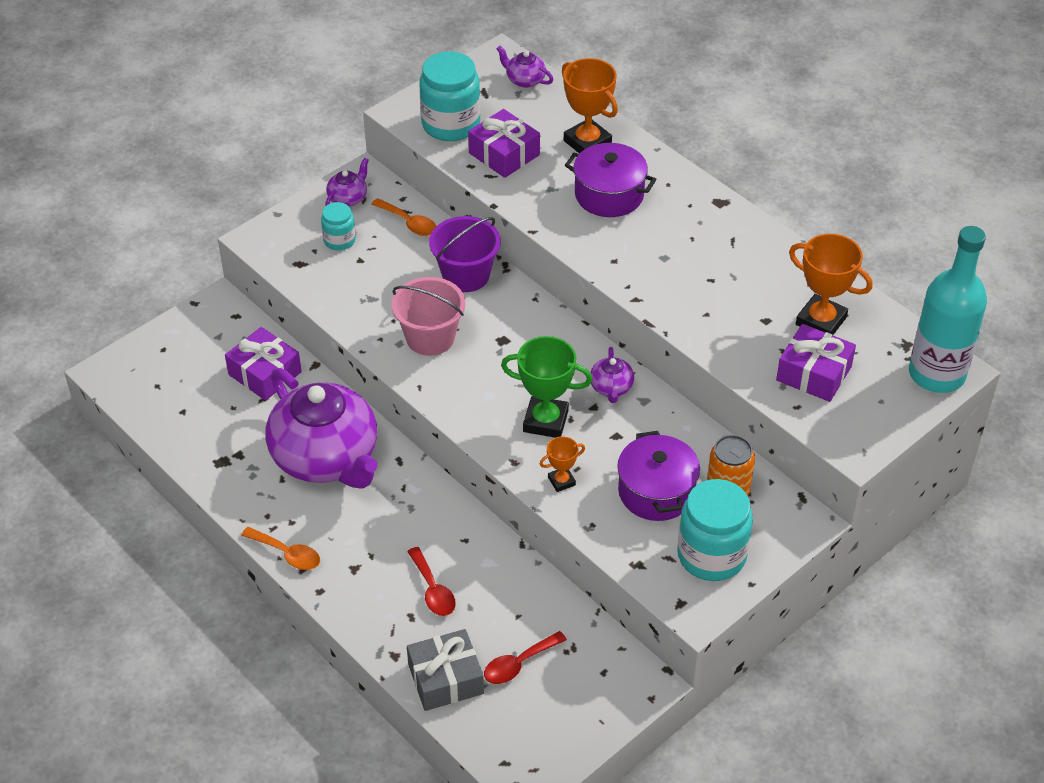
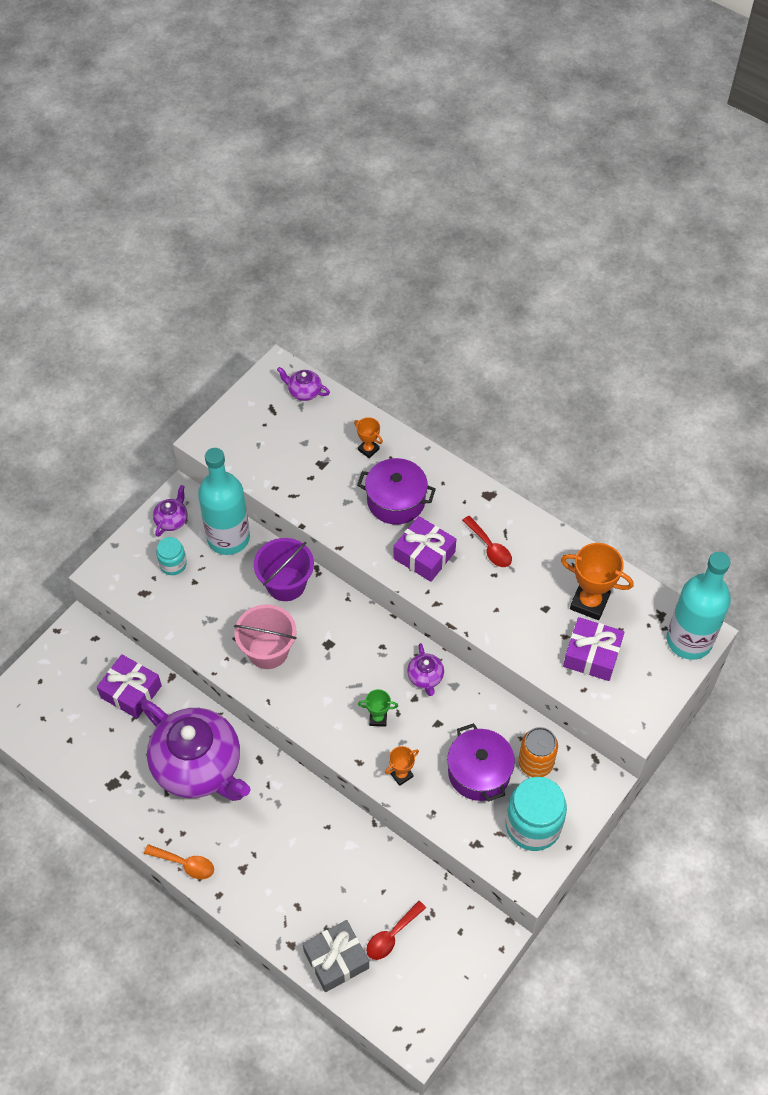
camera: 10 degrees left, 10 degrees up
(409, 223) = (228, 538): orange spoon -> turquoise bottle
(433, 590) = (310, 878): red spoon -> red spoon (490, 548)
(451, 124) = (250, 447): turquoise jar -> none
(504, 154) = (301, 471): purple gift -> purple gift (424, 555)
(545, 421) = (378, 718): green trophy -> green trophy, size x0.53
(587, 142) = (368, 449): orange trophy -> orange trophy, size x0.53

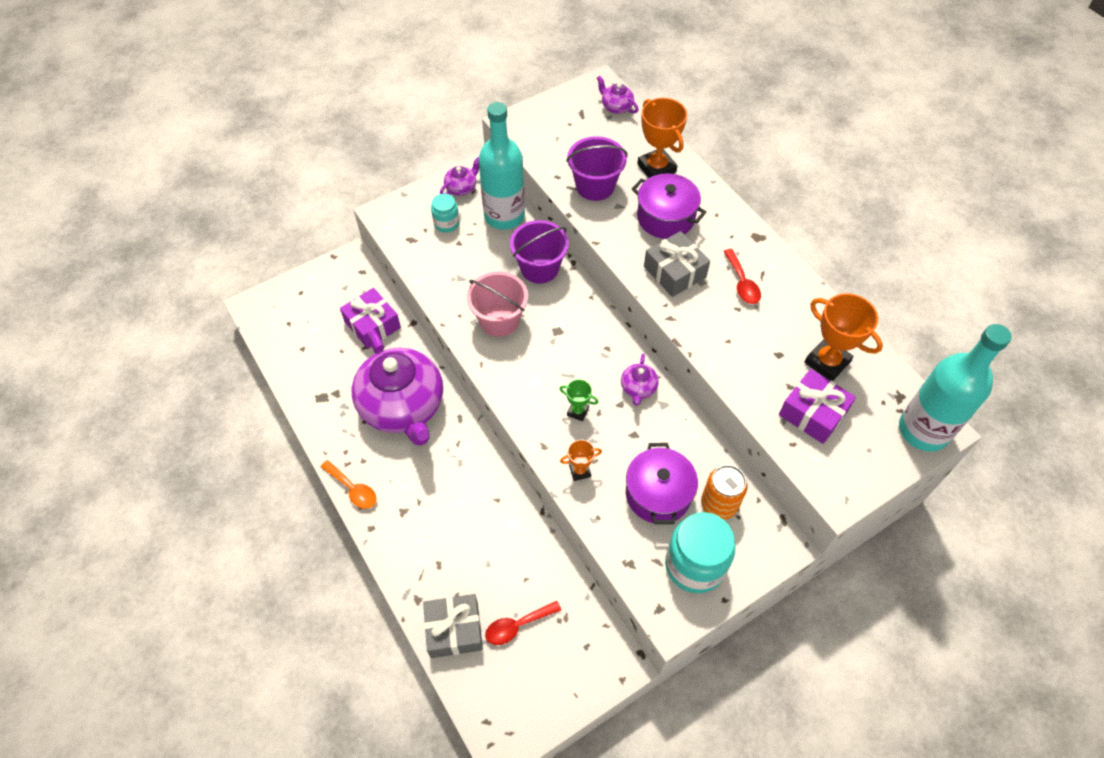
camera: 20 degrees right, 0 degrees up
(316, 487) = (595, 186): none -> purple bucket
(368, 449) = (656, 168): orange trophy -> orange trophy, size x1.88
(424, 555) = (674, 272): purple gift -> grey gift

